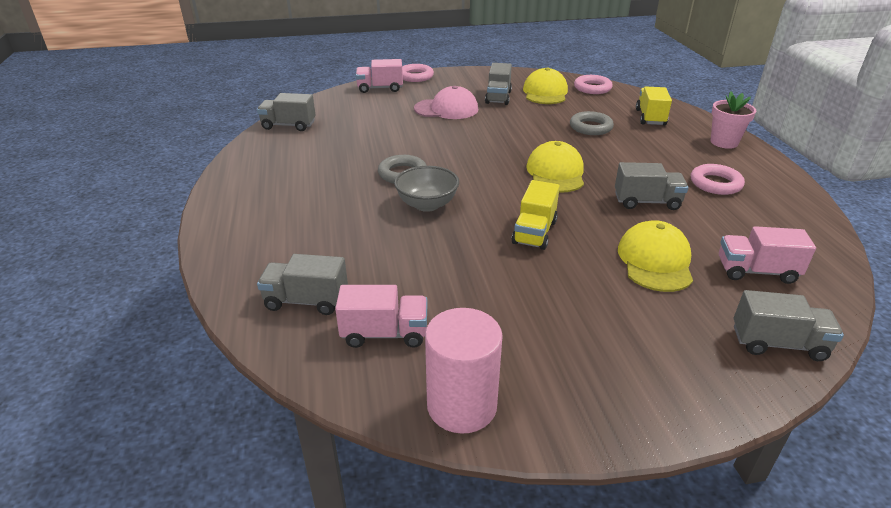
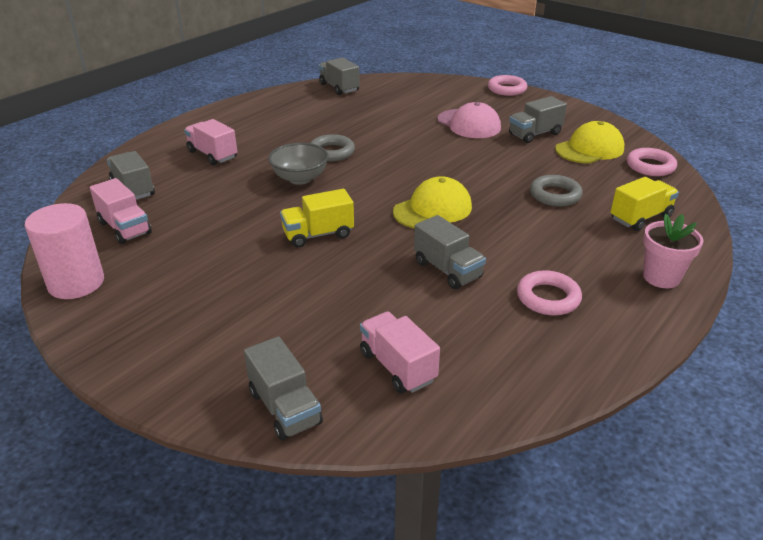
camera: 50 degrees right, 0 degrees up
(380, 88) = (457, 87): pink truck -> pink truck (212, 155)
(655, 261) = (345, 305): yellow cap -> none

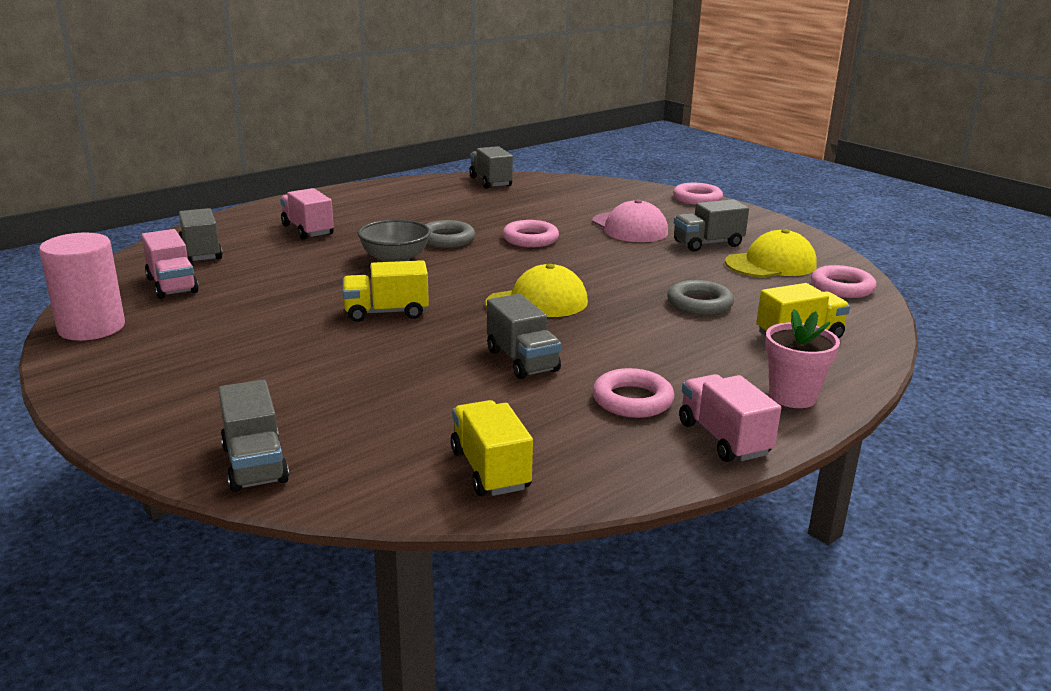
camera: 10 degrees right, 10 degrees down
(397, 144) = (530, 239): none -> pink ring
(397, 367) = (408, 443): pink truck -> pink truck (723, 438)
(473, 383) = (490, 470): none -> yellow truck

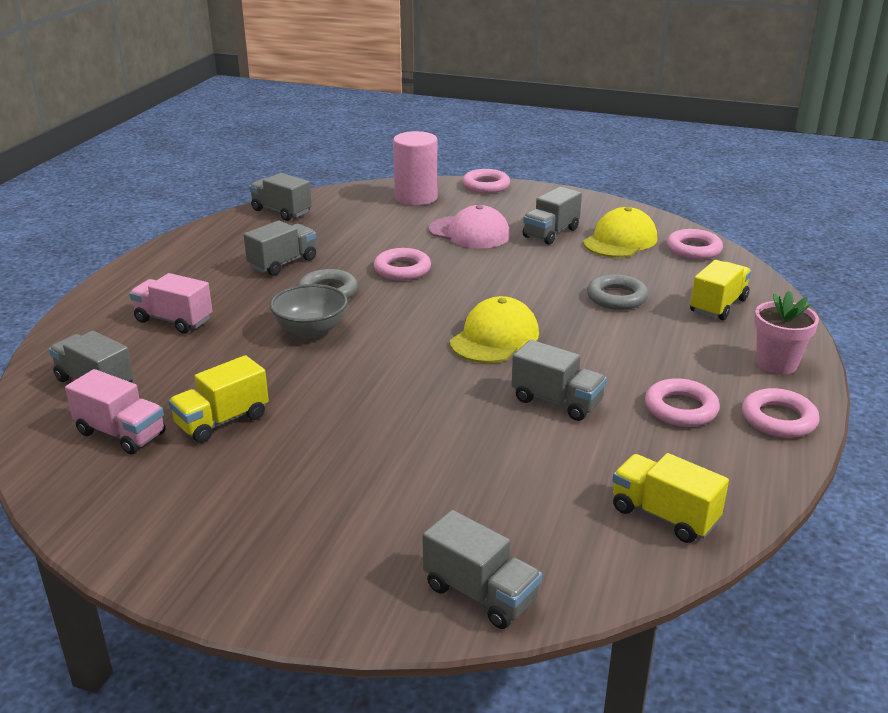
camera: 30 degrees left, 5 degrees up
(91, 327) = (105, 515): pink cylinder -> pink cylinder (416, 197)
(386, 312) = (380, 392): yellow truck -> yellow truck (222, 421)
(440, 214) = (283, 263): none -> grey truck
(723, 438) = (778, 419): pink truck -> pink ring

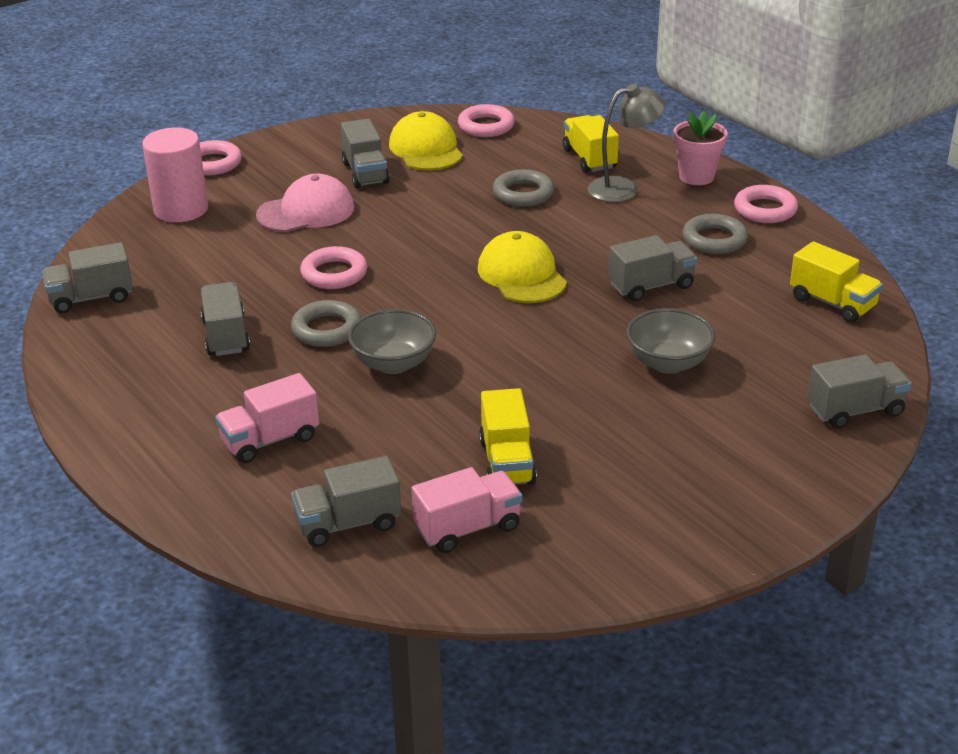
camera: 55 degrees left, 5 degrees up
(443, 451) = (668, 363): none -> grey bowl
(664, 515) = (832, 303): yellow truck -> yellow truck turned 120 degrees counterclockwise
(681, 409) = (714, 240): pink ring -> grey ring
(696, 336) = (623, 188): none -> grey lamp

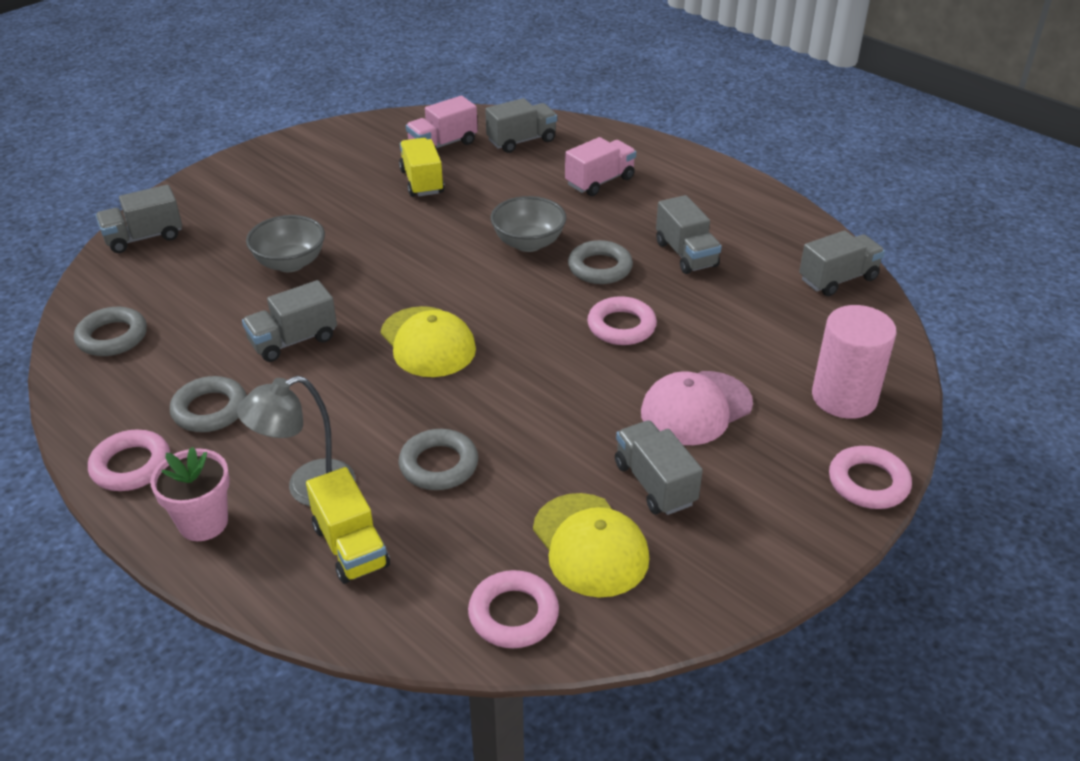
camera: 170 degrees right, 5 degrees up
(832, 303) = (112, 337): yellow truck -> grey ring

